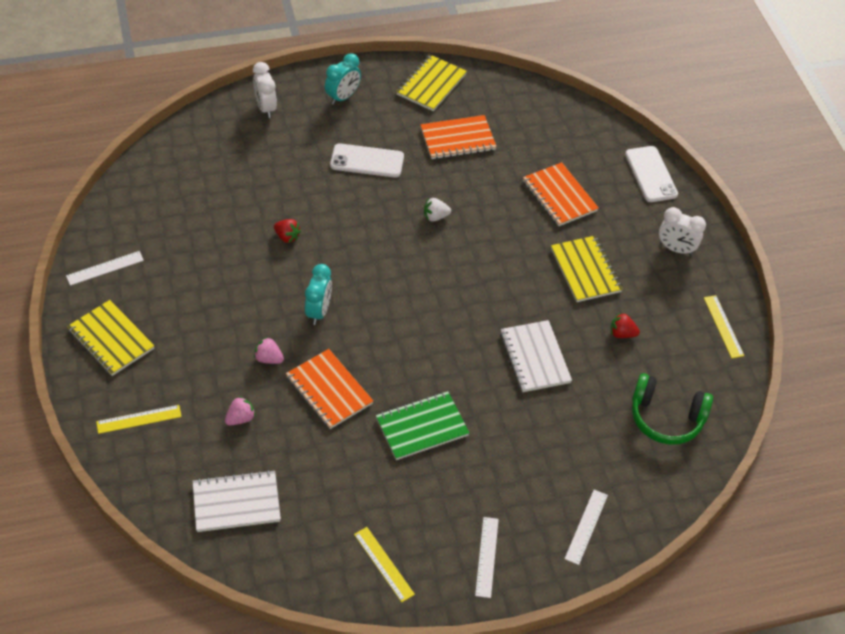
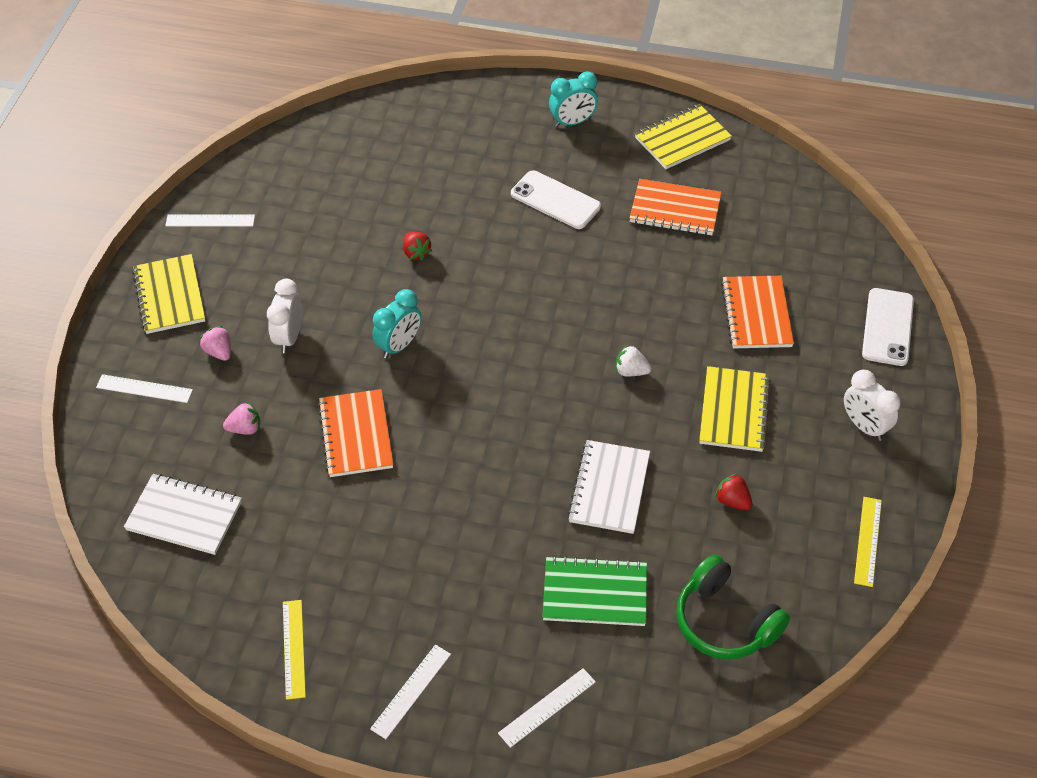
camera: 30 degrees right, 0 degrees up
(139, 419) = (144, 389): yellow ruler -> white ruler
(266, 108) = (480, 108): white clock -> white clock (289, 337)
(269, 359) = (314, 376): pink strawberry -> pink strawberry (219, 352)
(422, 427) = (431, 515): green notebook -> green notebook (595, 593)
(435, 217) = (594, 288): white strawberry -> white strawberry (631, 371)

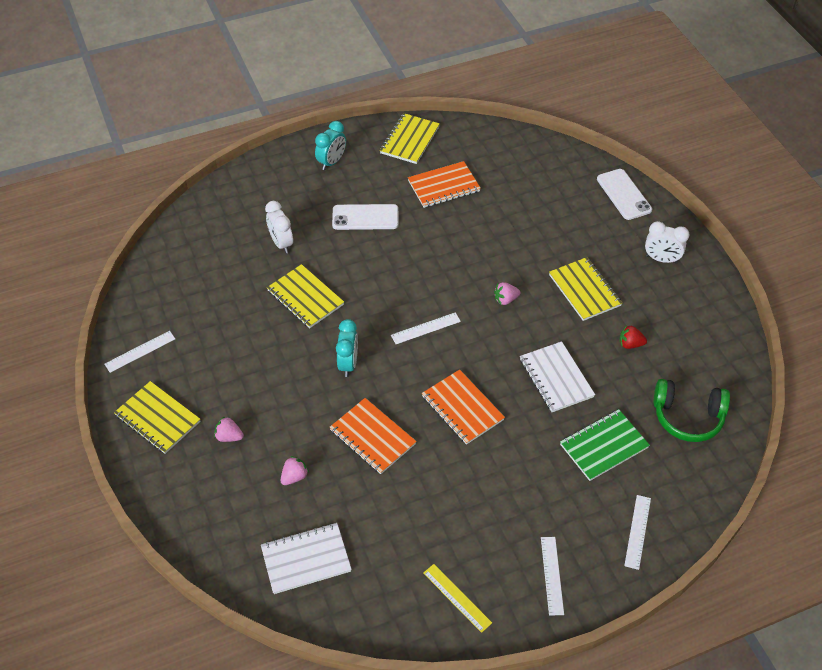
camera: 35 degrees left, 0 degrees up
(144, 389) = (198, 492): white ruler -> white ruler (425, 328)
(289, 337) = (269, 399): white clock -> white clock (281, 243)
(416, 253) = (305, 298): red strawberry -> yellow notebook
(631, 371) = (505, 299): white strawberry -> pink strawberry
(756, 314) = (546, 225): orange notebook -> orange notebook (462, 408)
(868, 541) = (719, 324): yellow ruler -> none

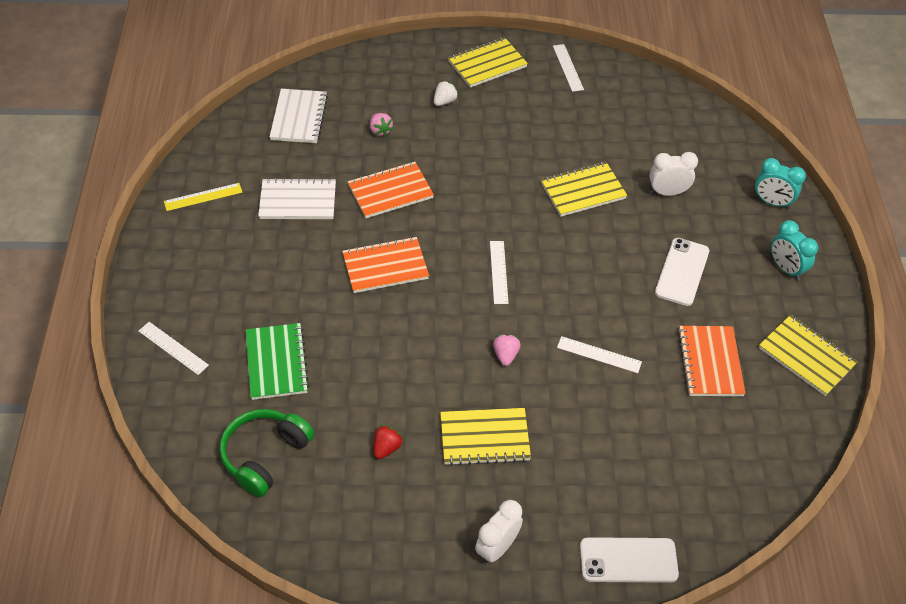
camera: 110 degrees right, 0 degrees up
(229, 436) = (444, 101): pink strawberry -> white strawberry
(348, 364) = (483, 199): turquoise clock -> turquoise clock (772, 202)
(552, 575) = (177, 266): white ruler -> white ruler (599, 354)
(556, 378) = (379, 357): white notebook -> white notebook (298, 201)

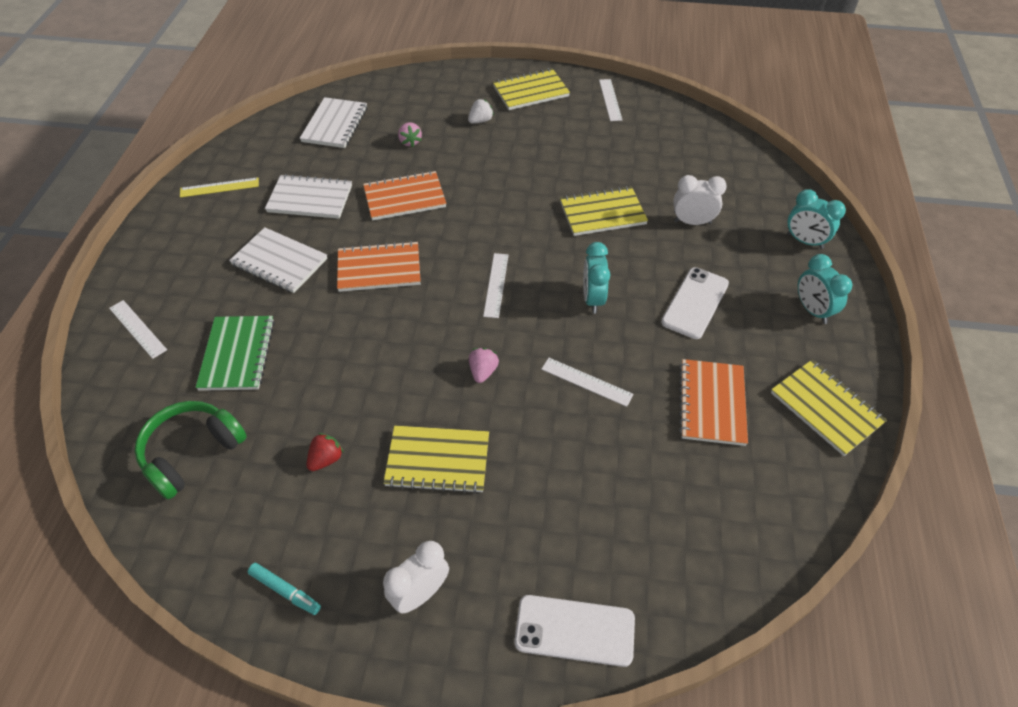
camera: 10 degrees right, 0 degrees up
(288, 269) = (279, 262): none -> white notebook
(384, 559) = (285, 591): none -> turquoise marker
(590, 277) = (593, 299): none -> turquoise clock

